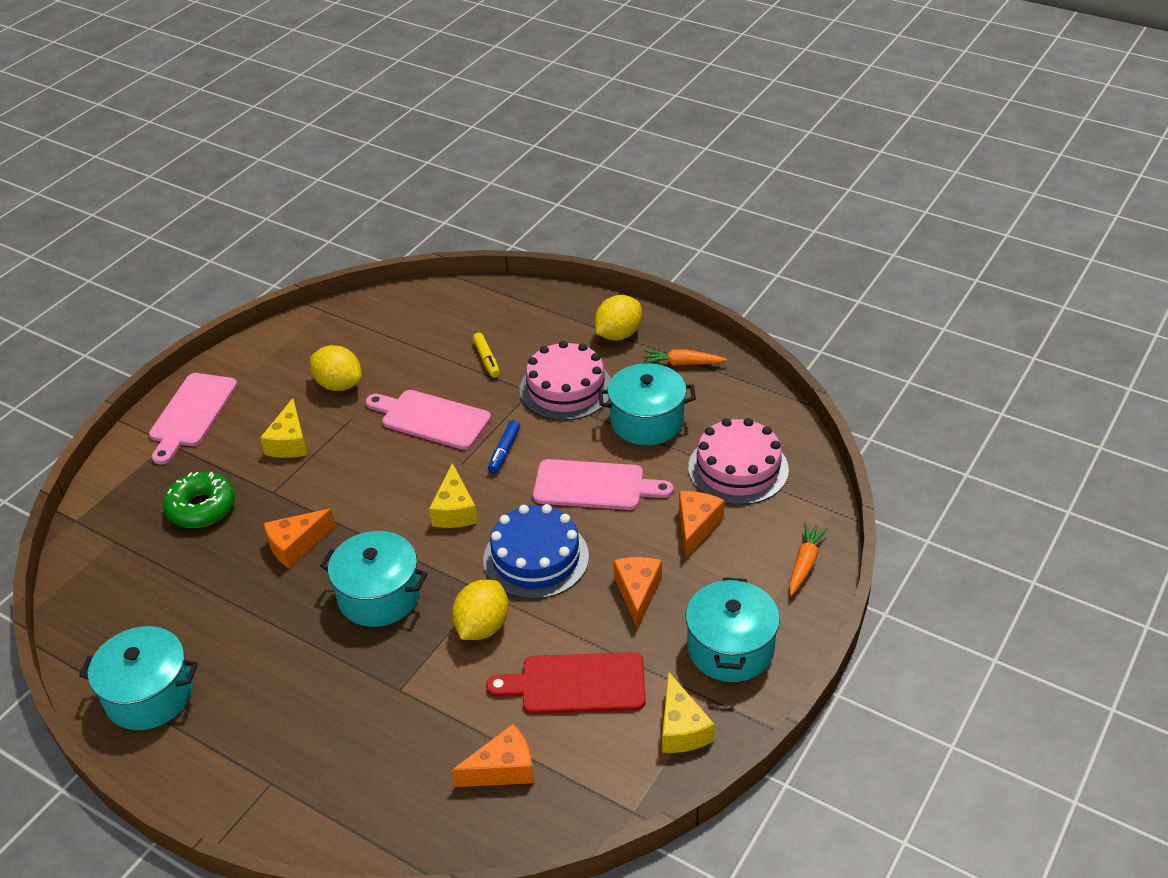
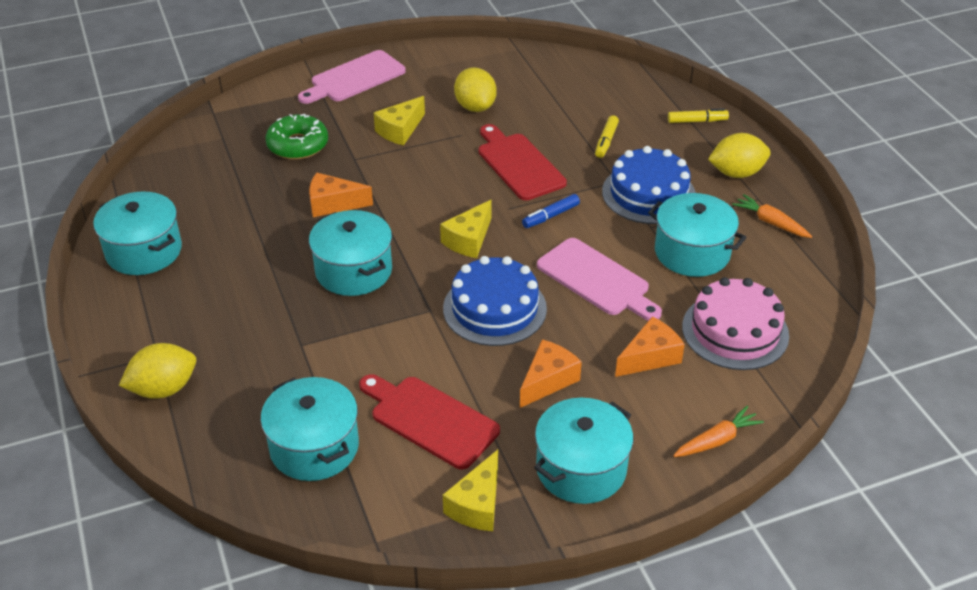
camera: 35 degrees right, 0 degrees up
(431, 419) = (519, 164): pink cutting board -> red cutting board
(482, 626) = (404, 335): yellow lemon -> yellow lemon (164, 389)
(503, 769) = (314, 447): orange cheese -> turquoise pot
(545, 304) = (697, 121): none -> yellow marker
(566, 388) = (648, 193): pink cake -> blue cake

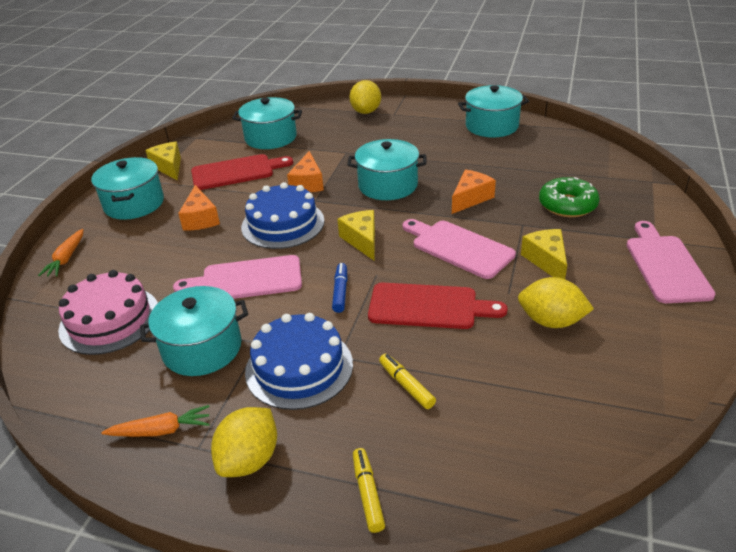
camera: 130 degrees right, 5 degrees down
(424, 180) = (459, 247): none -> pink cutting board
(650, 357) = (154, 266): orange cheese -> orange cheese (308, 183)
(697, 121) = (368, 494): yellow marker -> yellow marker turned 135 degrees clockwise

